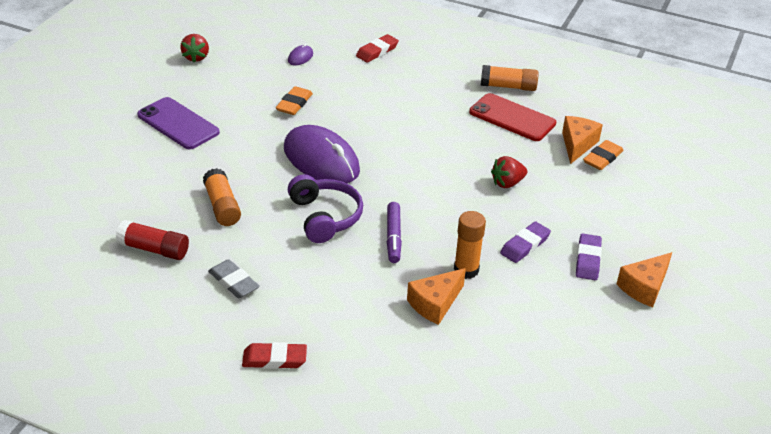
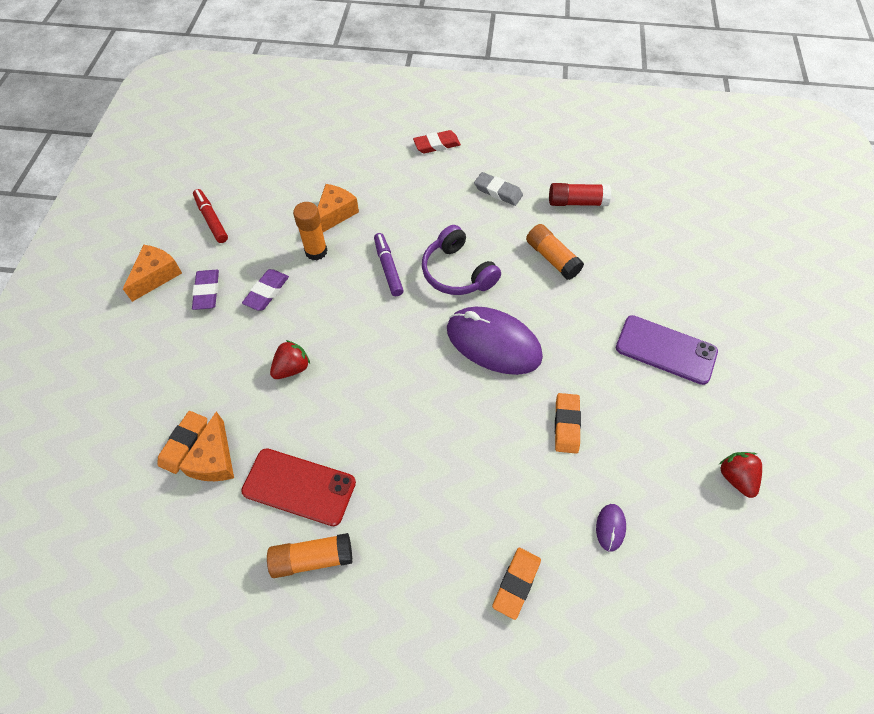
camera: 165 degrees right, 20 degrees up
(377, 51) = (516, 583): red eraser -> orange eraser
(585, 333) = (211, 220): none -> red marker

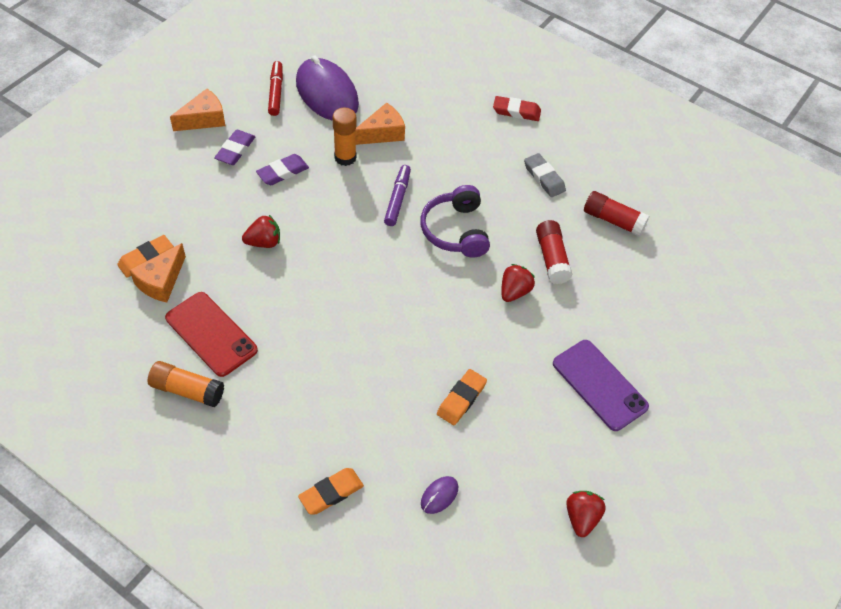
camera: 25 degrees right, 5 degrees down
(493, 343) = (446, 303): purple mouse -> purple mouse (327, 93)
(542, 303) = (514, 291): none -> red strawberry
(552, 258) = (551, 258): orange glue stick -> red glue stick

